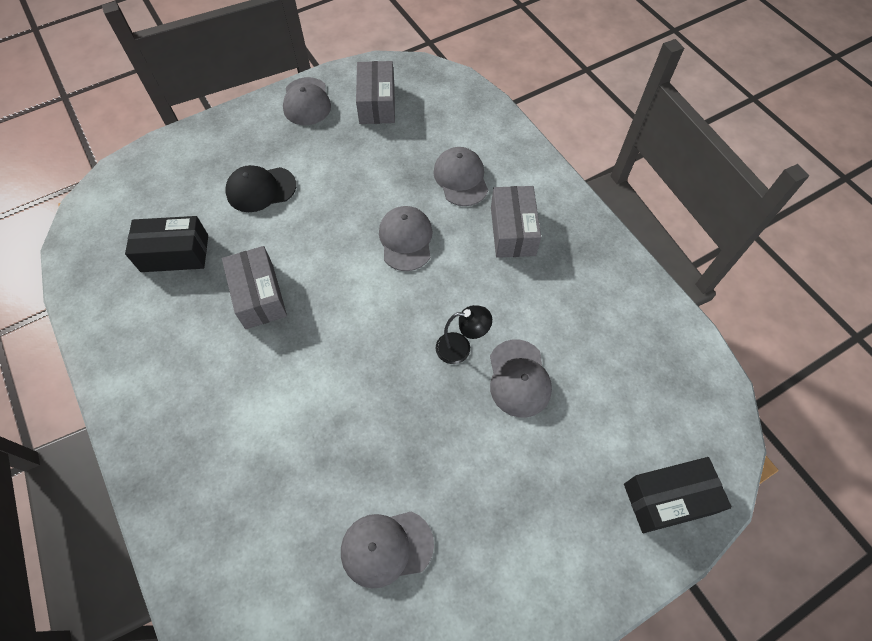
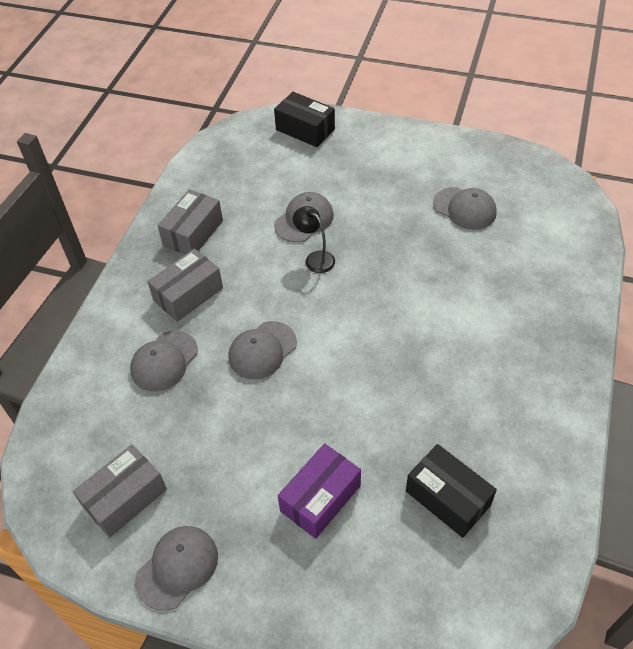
camera: 130 degrees left, 10 degrees down
(259, 296) = (410, 399): grey box -> grey box (193, 233)
(261, 189) = (320, 498): black cap -> purple box

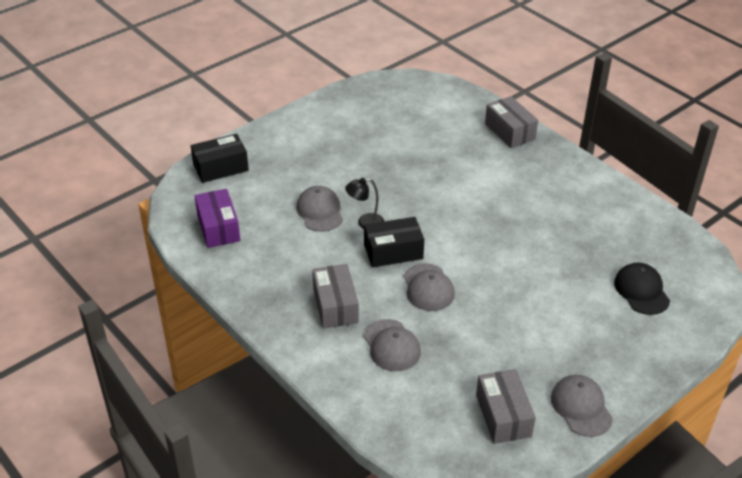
camera: 60 degrees left, 10 degrees down
(193, 233) = (270, 277): grey box -> grey box (509, 131)
(320, 498) = (576, 312): purple box -> purple box (218, 228)
(406, 552) = (641, 291): none -> black cap
(447, 498) = (616, 255): black box -> black box (393, 252)
(464, 208) = (389, 133): grey cap -> none

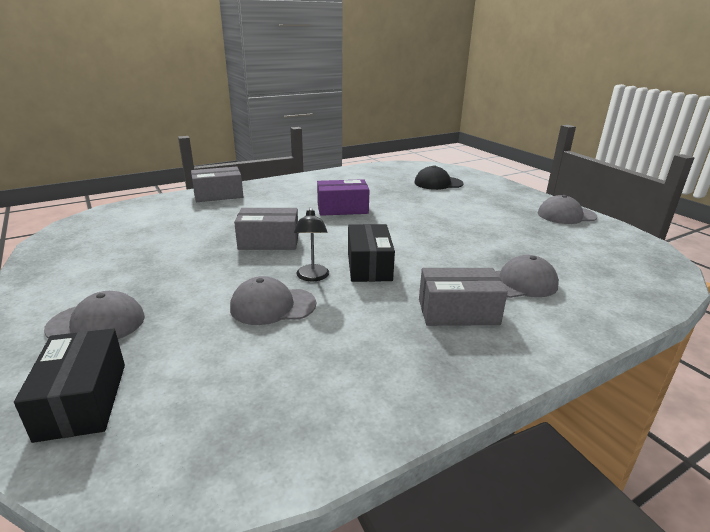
camera: 80 degrees left, 15 degrees down
(218, 228) = (255, 415): purple box -> purple box (342, 209)
(428, 287) = (429, 254): grey cap -> grey cap (97, 323)
(503, 415) = (591, 242): grey box -> grey box (269, 241)

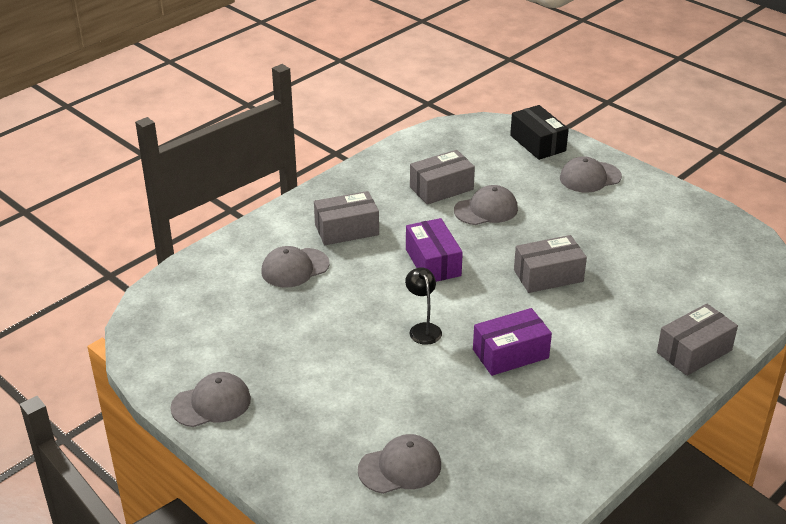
camera: 165 degrees right, 10 degrees up
(308, 345) = (441, 188): none -> grey box
(312, 277) = (475, 241): black lamp -> black lamp (423, 329)
(369, 266) = (433, 262): black box -> purple box
(438, 183) = (400, 467): black cap -> grey cap

